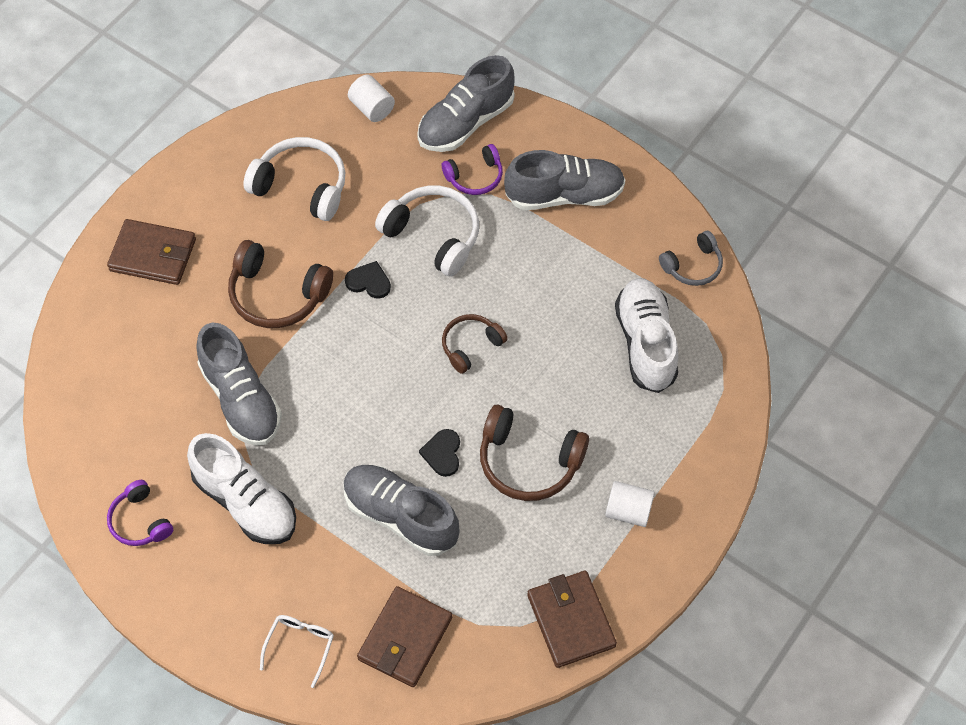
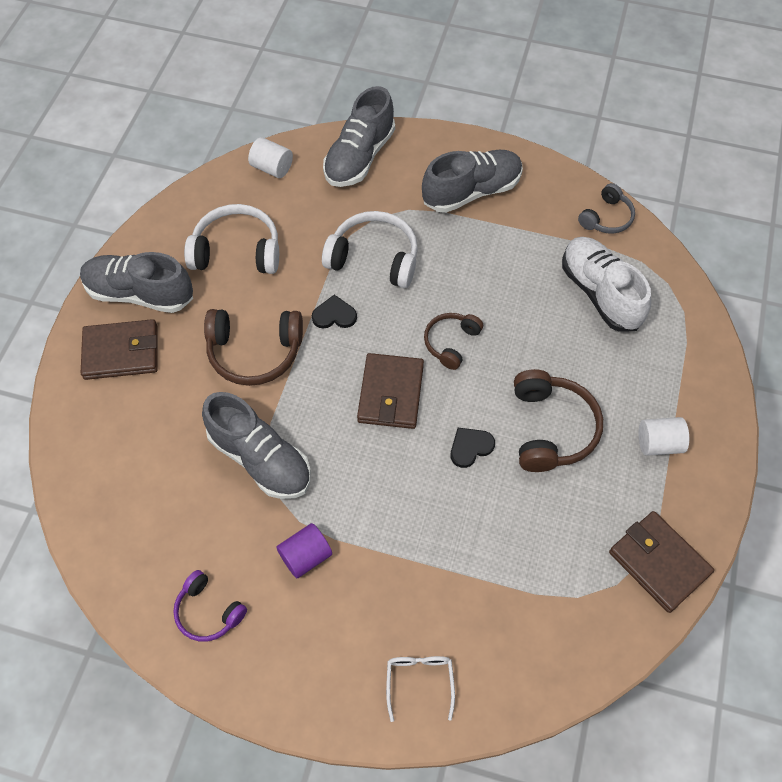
camera: 20 degrees left, 0 degrees up
(245, 502) = (305, 556): white shoe -> purple cylinder
(400, 516) = (459, 519): grey shoe -> grey shoe (140, 294)
(405, 638) = (516, 636): brown wallet -> brown wallet (391, 393)
(442, 453) = (470, 447): black heart -> black heart turned 75 degrees clockwise
(475, 176) = (388, 199): purple headphones -> none
(529, 461) = (550, 428): brown headphones -> brown headphones turned 90 degrees counterclockwise

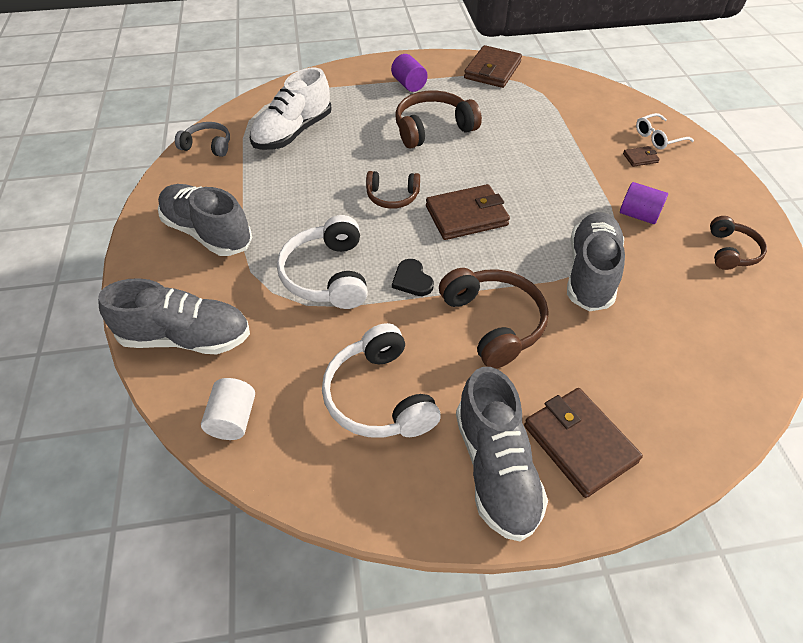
camera: 115 degrees left, 10 degrees down
(208, 611) = (731, 251): purple headphones -> brown headphones
(392, 628) = (640, 158): none -> brown wallet
(470, 447) = (479, 161): black heart -> none
(658, 443) = (409, 84): white cylinder -> purple cylinder

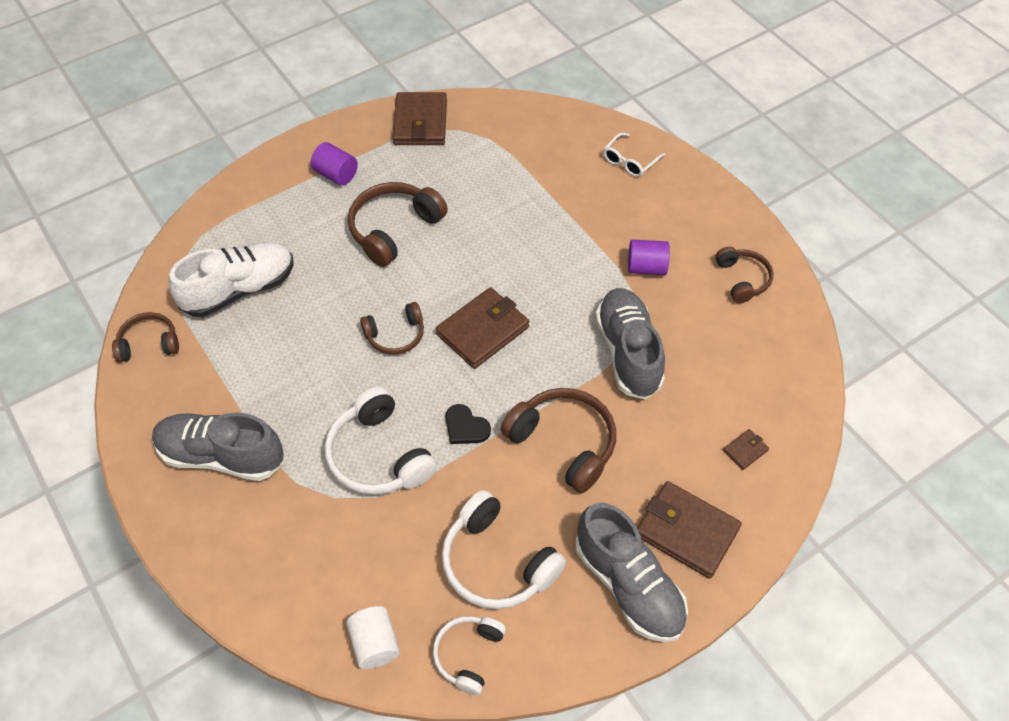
camera: 25 degrees left, 5 degrees up
(186, 338) = (276, 583): grey shoe -> none
(207, 146) = (149, 344): grey headphones -> brown headphones
(293, 133) = (239, 290): white shoe -> white shoe turned 135 degrees counterclockwise
(308, 465) = (468, 655): none -> white headphones
(640, 158) = (622, 194): brown wallet -> brown wallet (745, 450)

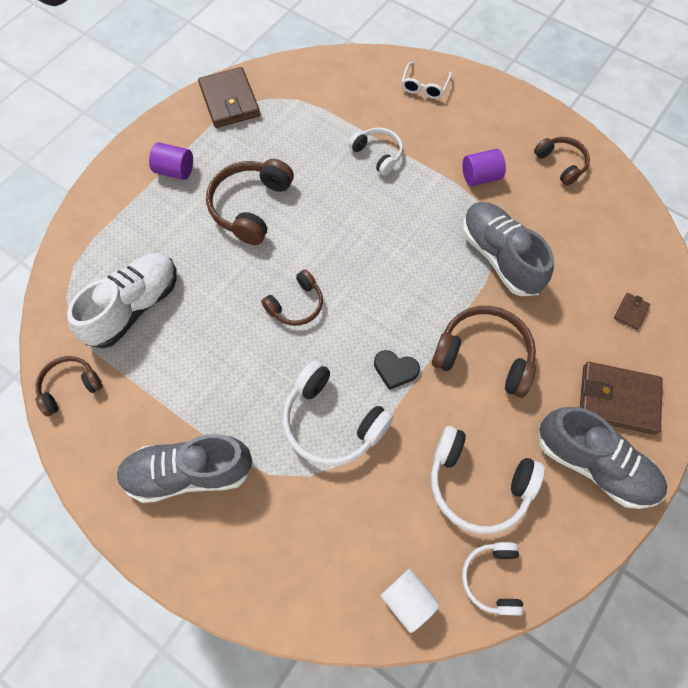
camera: 20 degrees left, 10 degrees up
(482, 330) = (370, 276): brown wallet -> none
(547, 215) = (377, 154): none -> white headphones

